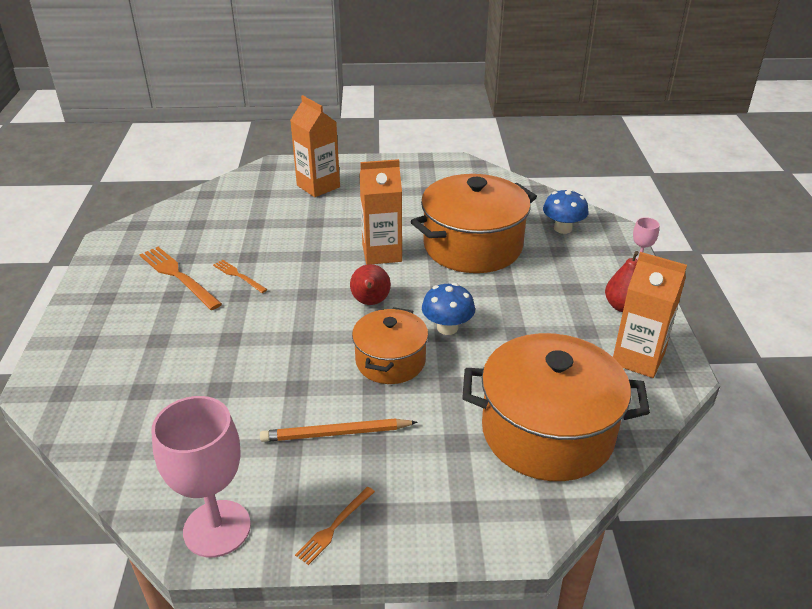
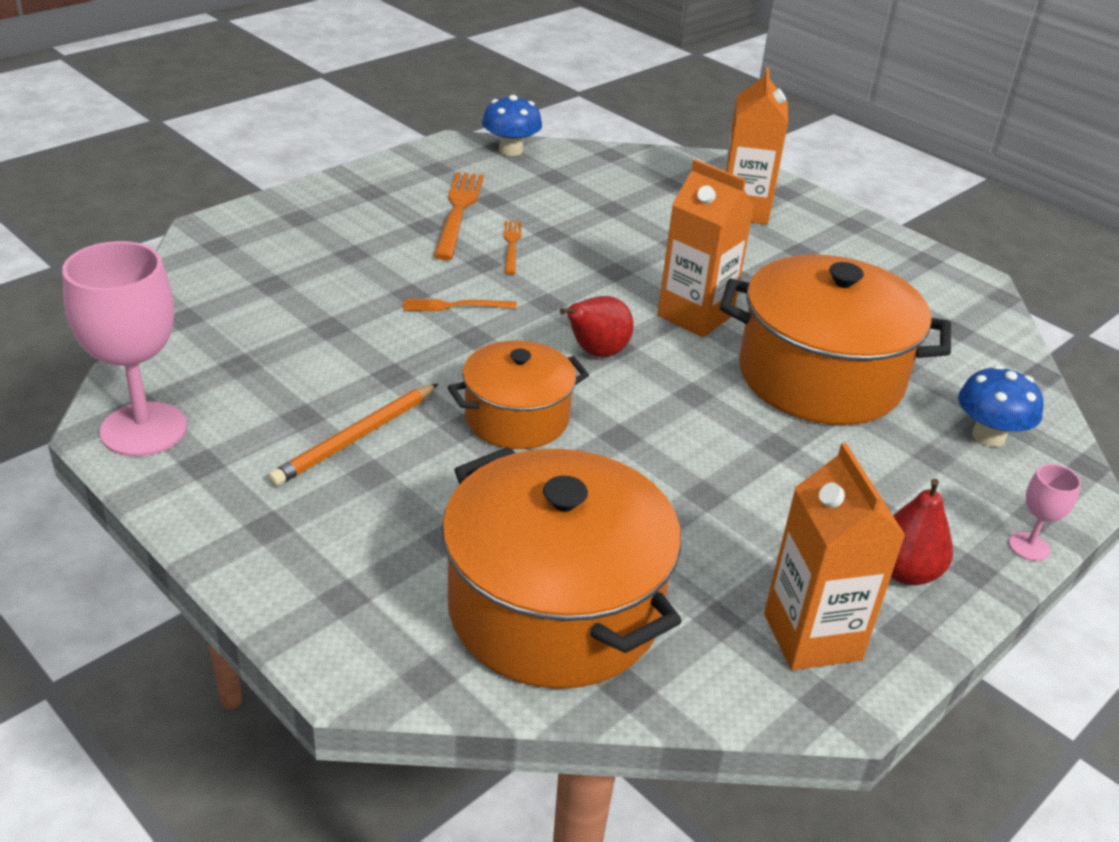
camera: 45 degrees right, 0 degrees up
(334, 527) = (221, 507): orange fork -> orange fork (455, 306)
(336, 433) = (356, 438): orange pencil -> orange pencil turned 90 degrees counterclockwise
(447, 328) = (634, 432): blue mushroom -> blue mushroom (510, 150)

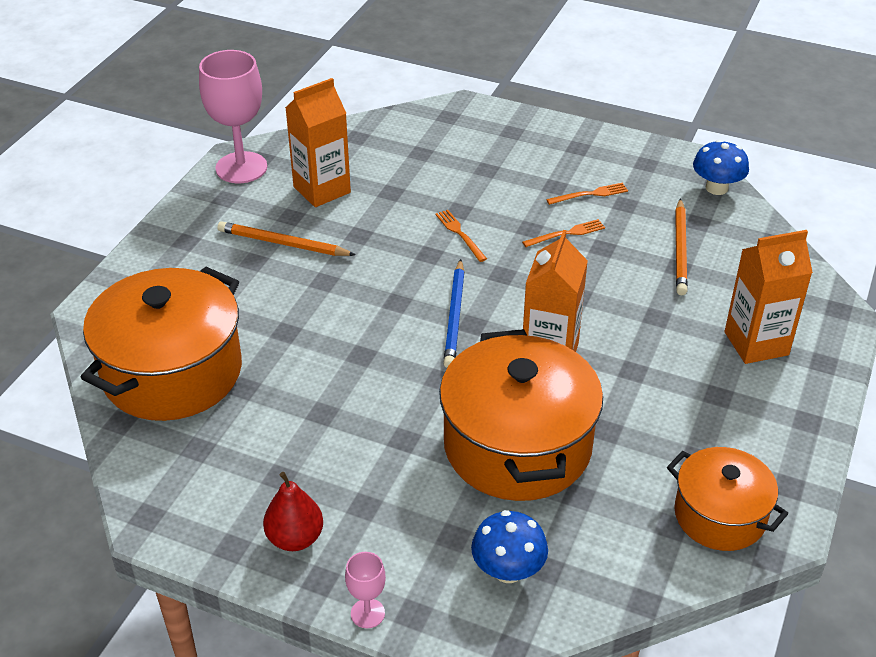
camera: 70 degrees right, 5 degrees up
(458, 211) = (590, 194): orange fork -> orange fork, size x0.57
(517, 418) = (349, 302): orange pot -> orange pot (719, 515)
(587, 198) = (680, 249): none -> orange pencil
(596, 353) = (454, 316): red pear -> blue pencil
(812, 636) = (202, 498): orange carton -> orange carton (322, 190)

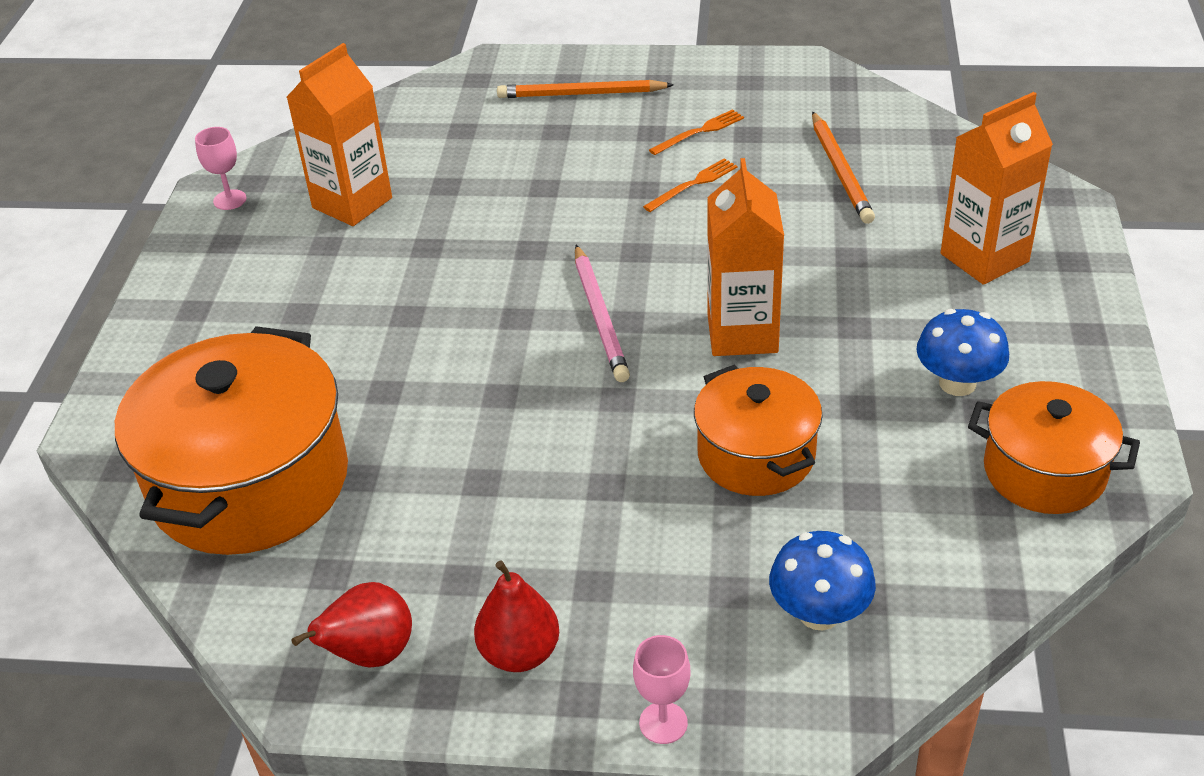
camera: 15 degrees left, 0 degrees up
(199, 510) = (370, 654): none -> red pear
(241, 168) = (230, 200): pink goblet -> pink goblet, size x0.46
(283, 243) = (331, 281): orange pencil -> orange pencil (581, 94)
(454, 316) = (599, 316): blue pencil -> pink pencil
(460, 234) = (559, 215): orange fork -> none
(517, 446) = (756, 455): orange pot -> orange pot, size x0.59
(716, 188) = (848, 91): blue mushroom -> blue mushroom (957, 383)

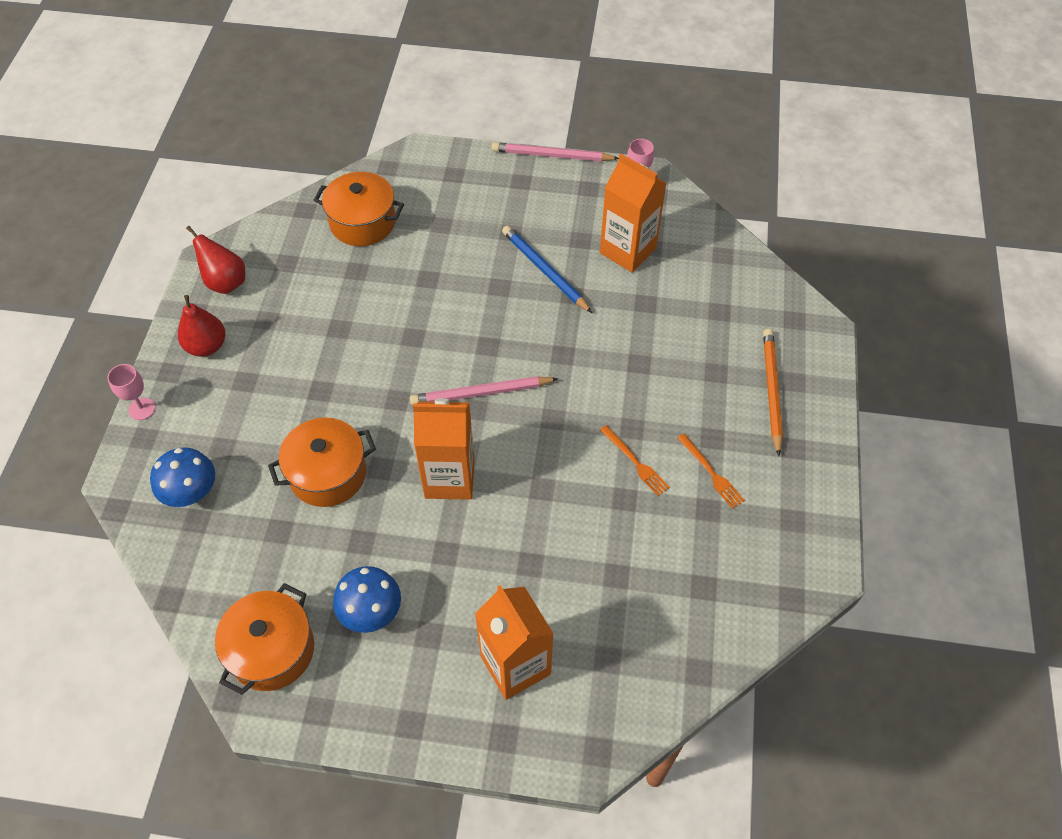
camera: 90 degrees right, 15 degrees up
(146, 281) = (552, 155): none -> pink pencil
(250, 482) = (363, 222): orange pot -> orange pot, size x0.59
(380, 273) = (545, 271): none -> blue pencil
(840, 171) = (647, 573): orange pencil -> none

